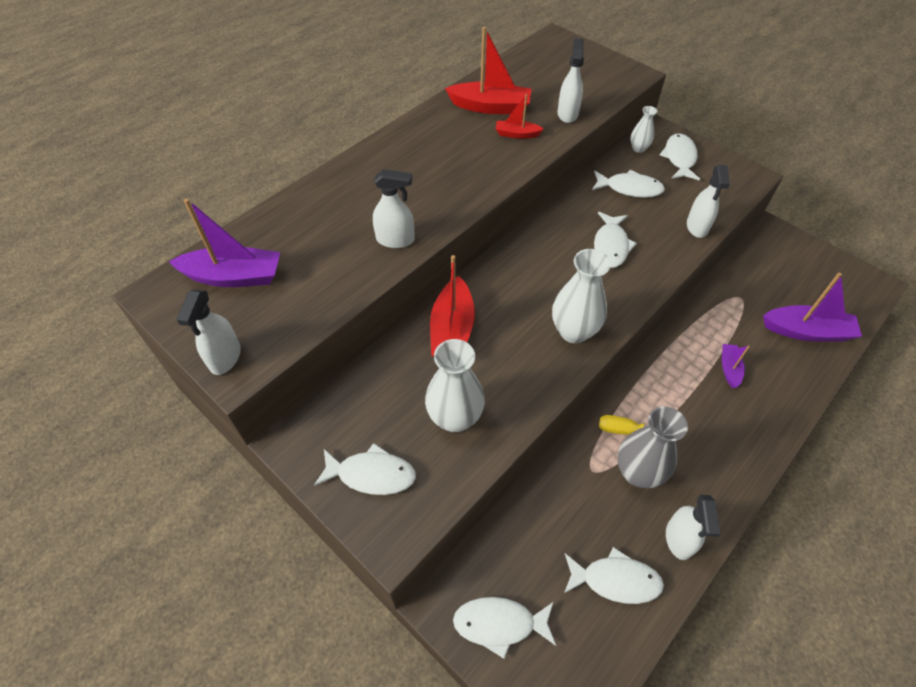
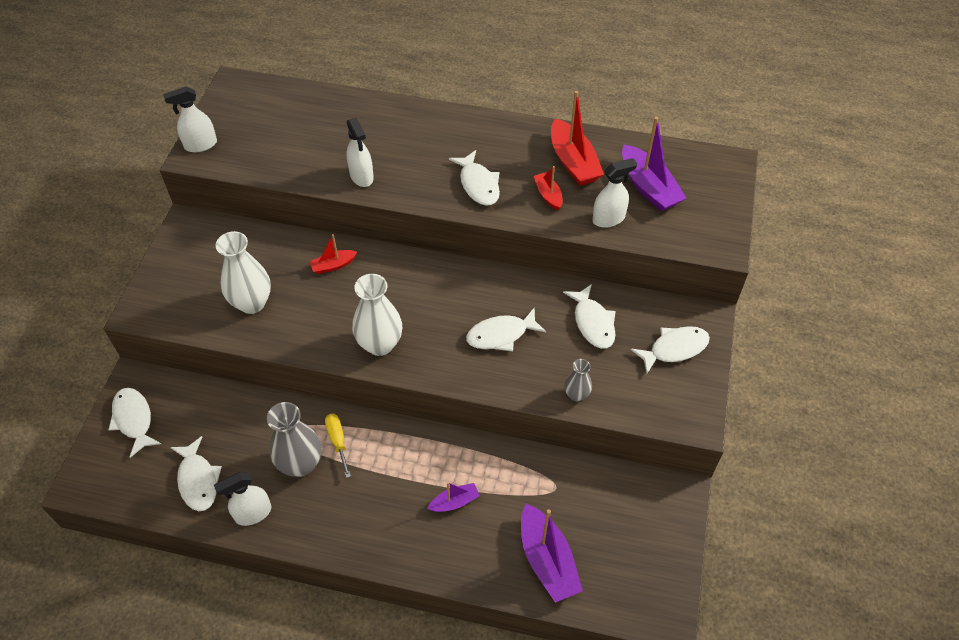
camera: 60 degrees right, 0 degrees up
(234, 276) = (270, 111): purple boat -> purple boat (648, 187)
(371, 474) = (182, 278): white fish -> white fish (478, 184)
(452, 330) = (333, 265): red boat -> red boat, size x0.54
(638, 148) = (661, 309): white vase -> none
(697, 227) = (576, 394): white spray bottle -> grey vase

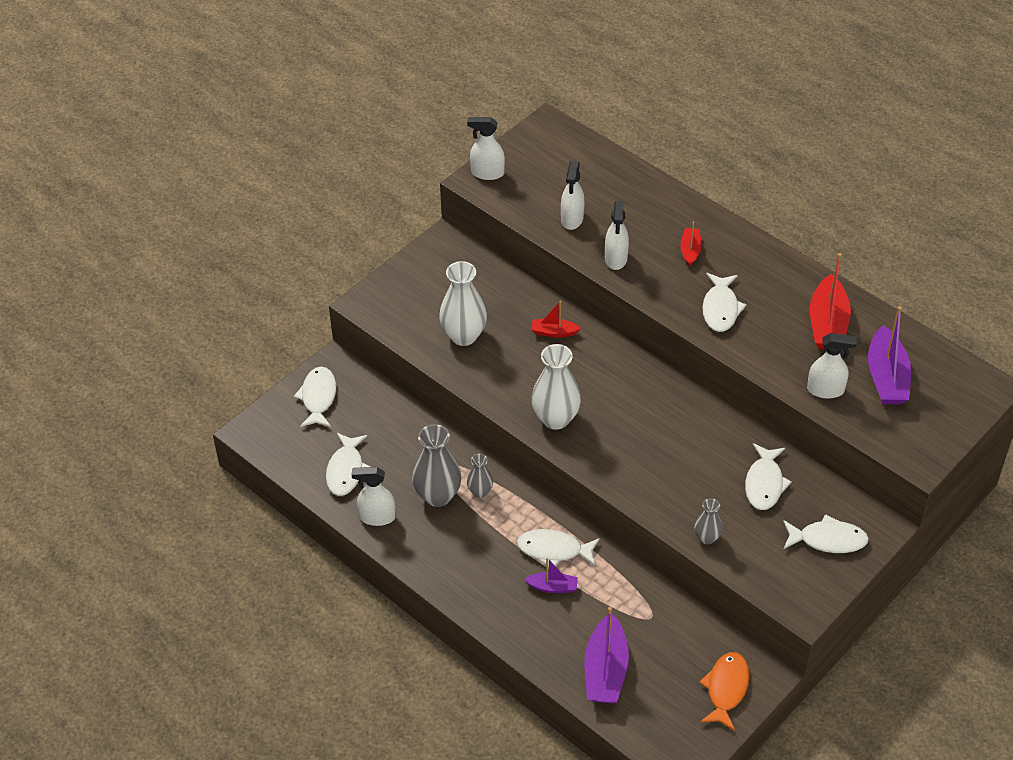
camera: 30 degrees right, 5 degrees down
(302, 157) = (572, 219): none -> white spray bottle
(338, 441) = (480, 491): yellow screwdriver -> grey vase
(501, 335) = (670, 457): white fish -> white fish (554, 550)
(548, 195) = (781, 345): red boat -> red boat (690, 251)
(658, 523) = (726, 689): none -> orange fish

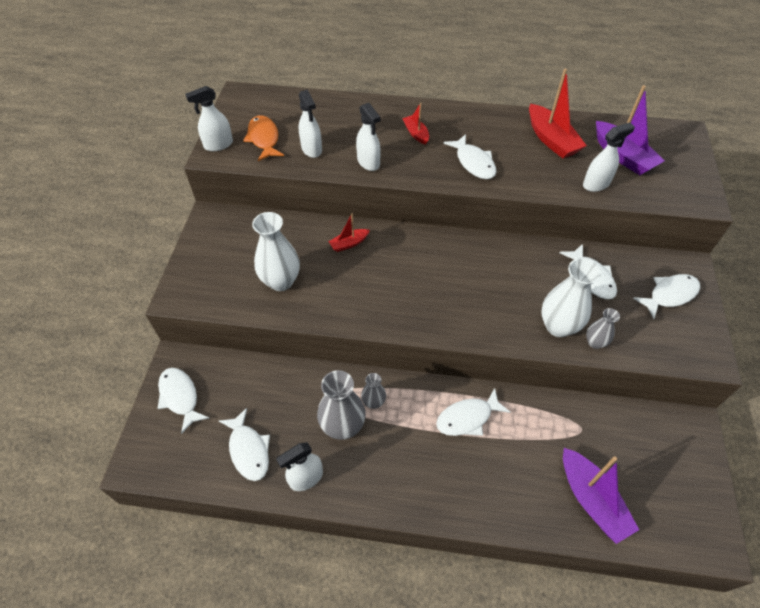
camera: 35 degrees left, 5 degrees up
(552, 587) = (492, 451): purple boat -> none
(555, 419) = (405, 310): white vase -> white vase (558, 326)
(726, 689) = (682, 455): orange fish -> orange fish (264, 139)

